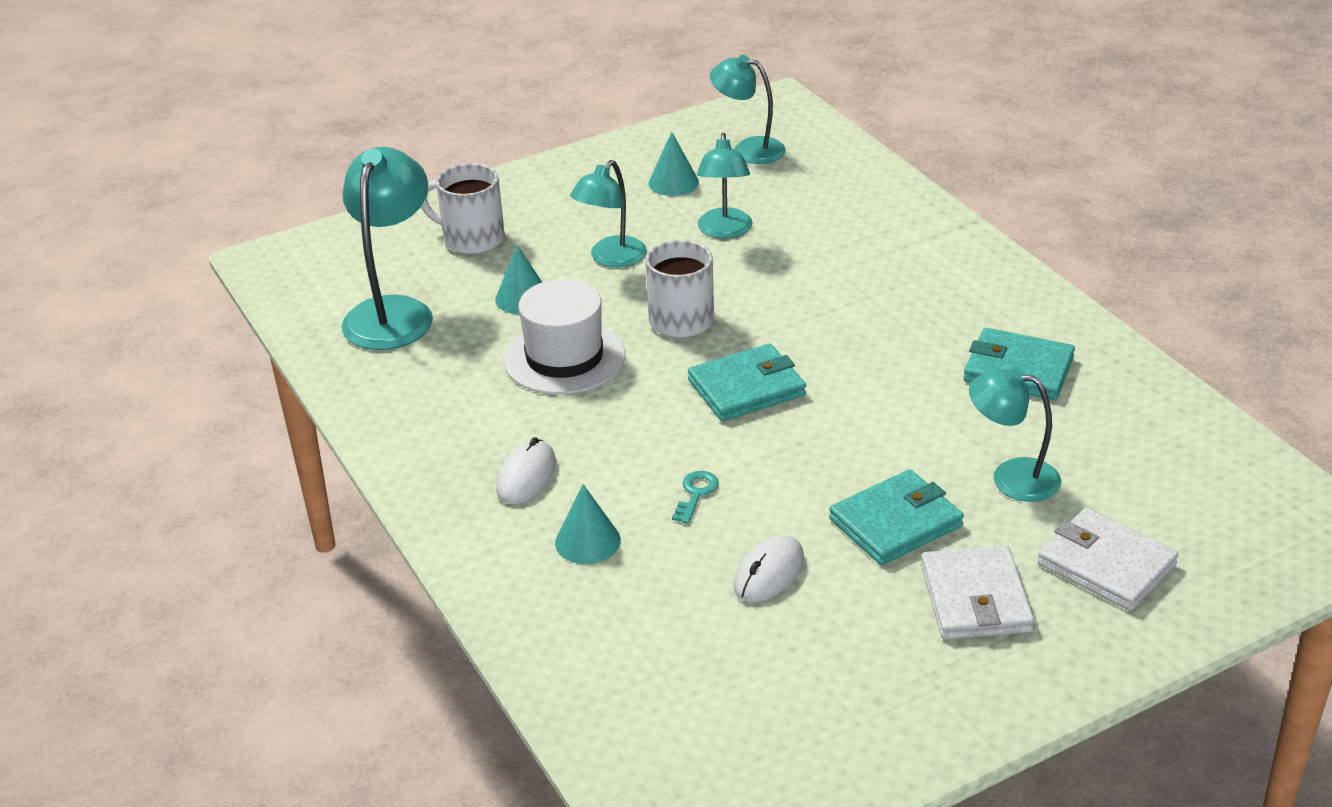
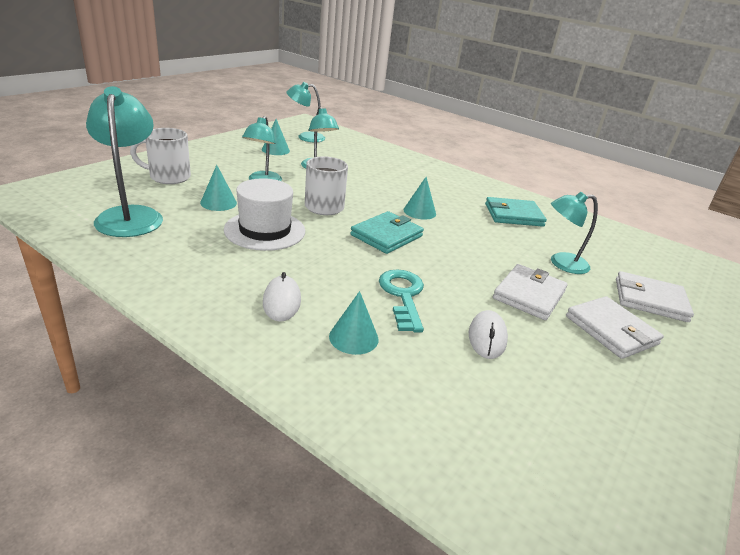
camera: 30 degrees left, 5 degrees down
(696, 494) = (403, 296): turquoise key -> turquoise key, size x1.86
(841, 345) = (419, 211): none -> turquoise cone
(895, 522) = (529, 295): turquoise wallet -> white wallet

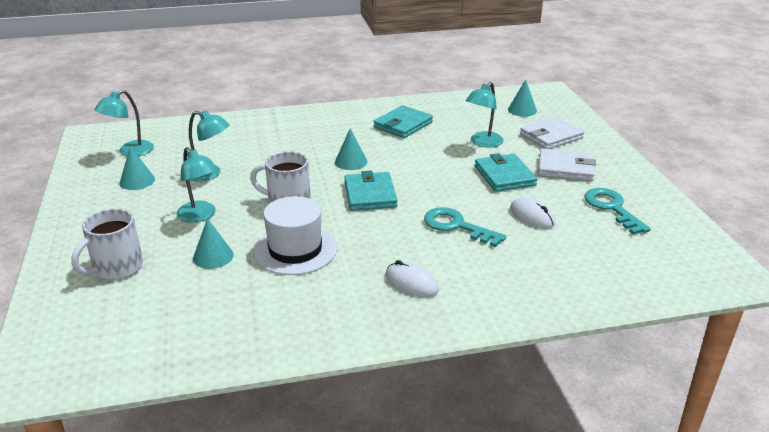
camera: 45 degrees left, 0 degrees up
(131, 215) = (177, 317): turquoise lamp -> none
(353, 337) = (484, 269): turquoise cone -> turquoise cone (522, 110)
(529, 295) = (504, 176): white wallet -> turquoise wallet
(594, 394) = (612, 208): none -> turquoise key

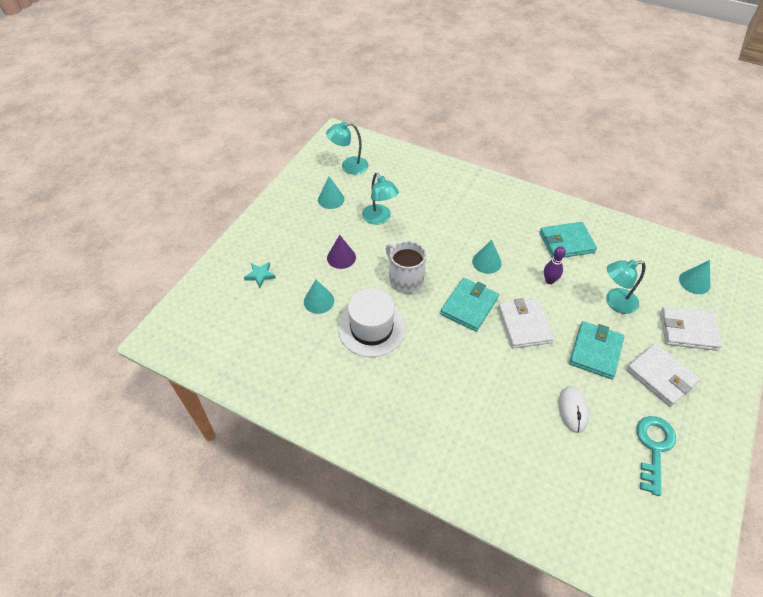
camera: 40 degrees right, 20 degrees up
(116, 268) = (260, 275): white mug -> turquoise star
(200, 216) = (341, 257): turquoise lamp -> purple cone
(411, 283) = (418, 412): white mouse -> none
(418, 151) = (549, 280): none -> purple bowling pin
(431, 185) = (524, 325): none -> white wallet
(457, 226) = (502, 380): turquoise key -> none

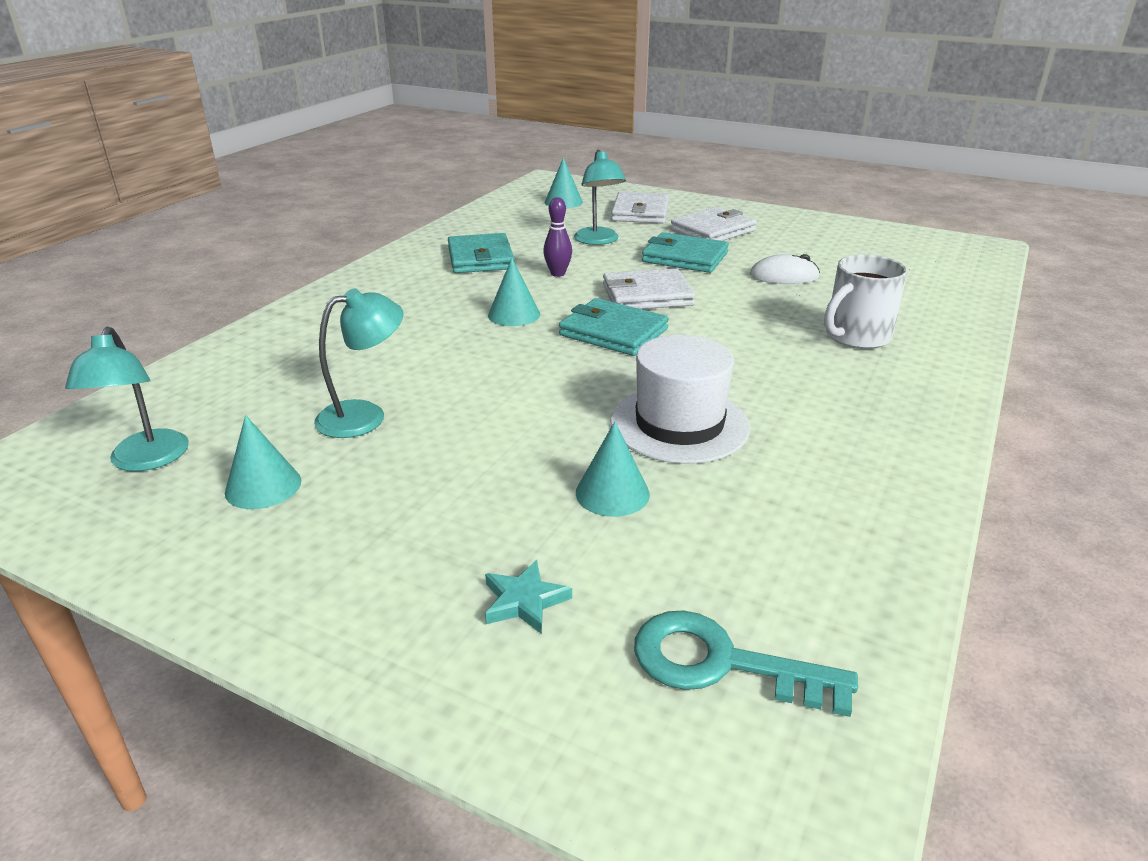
camera: 90 degrees left, 20 degrees down
(341, 257) = (478, 465): purple cone -> none
(405, 279) = (550, 388): white mug -> white mug (856, 337)
(654, 448) = (815, 242): turquoise key -> turquoise key (722, 663)

